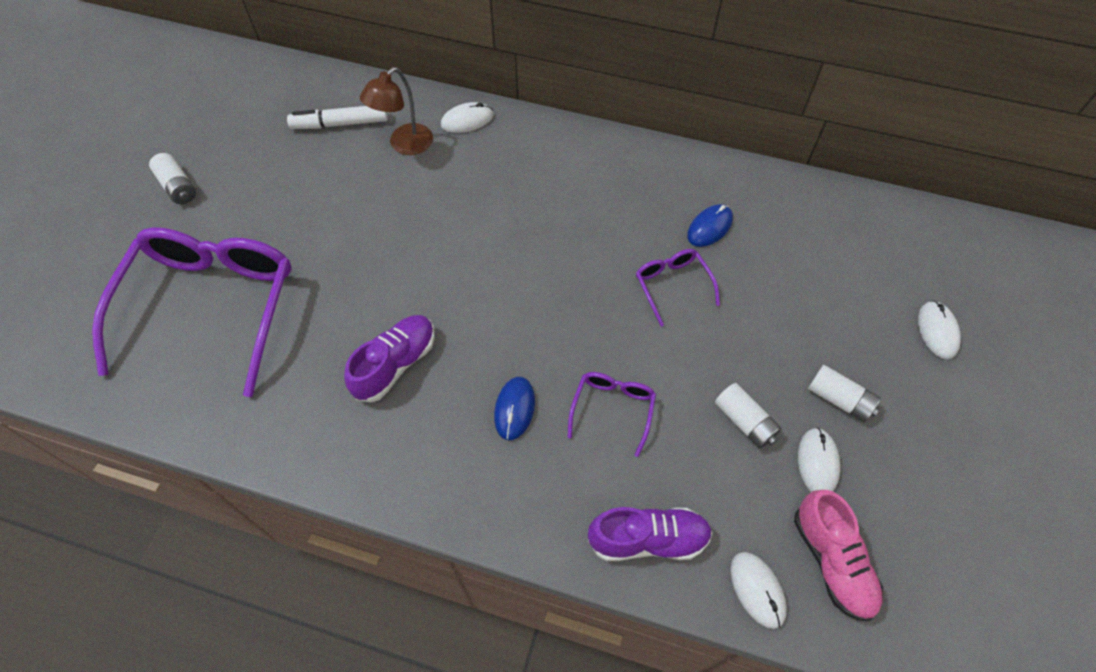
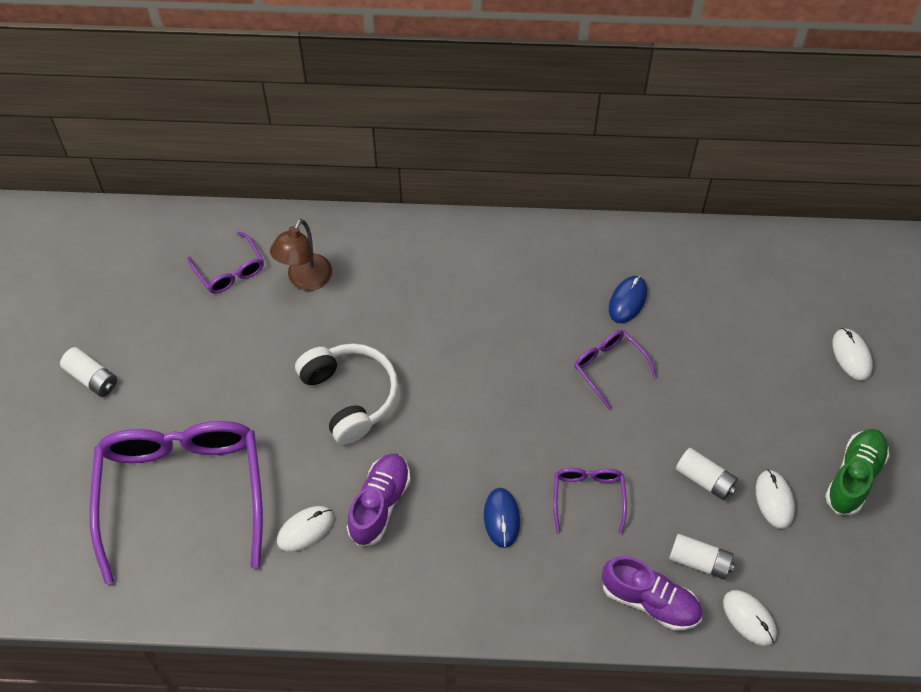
camera: 15 degrees left, 0 degrees up
(340, 124) = (230, 271): white marker -> purple glasses
(406, 255) = (350, 396): none -> white headphones
(467, 120) = (358, 238): white mouse -> white mouse (305, 529)
(648, 539) = (650, 601): purple shoe -> purple shoe turned 45 degrees clockwise
(832, 561) = (803, 579): pink shoe -> none
(839, 399) = (780, 439): white battery -> white battery (699, 561)
(915, 460) = (854, 477): none -> green shoe

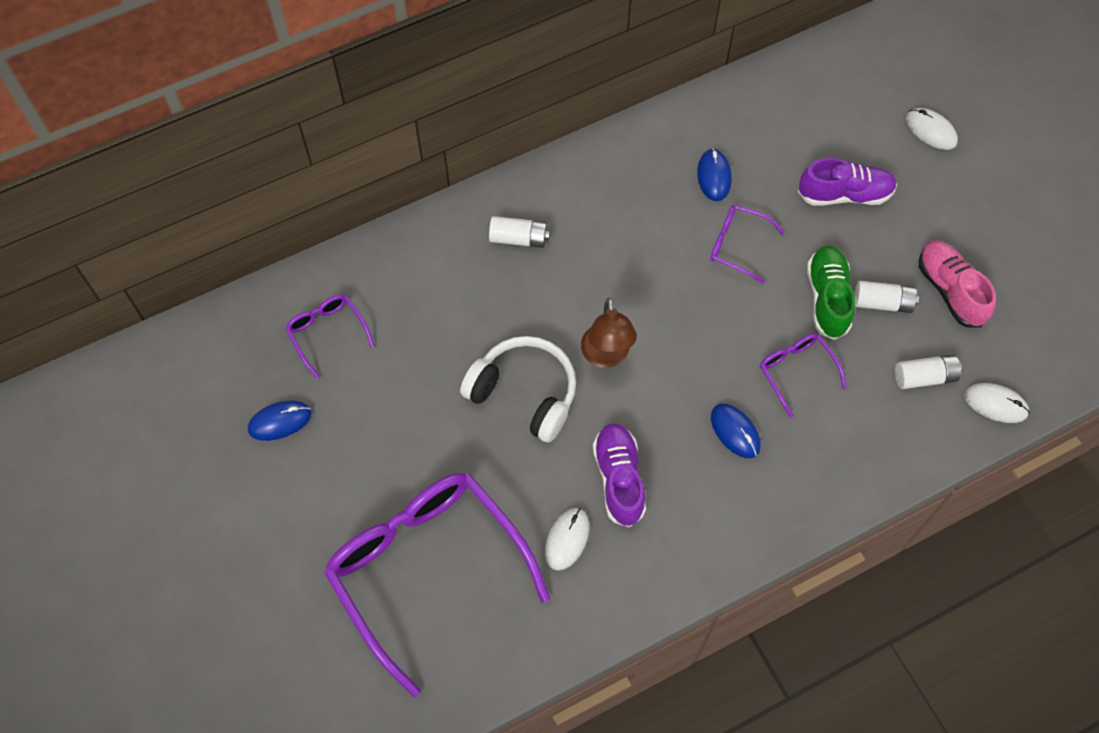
camera: 30 degrees left, 5 degrees up
(92, 378) = (260, 508): white battery -> white battery (519, 238)
(149, 320) = (280, 421): none -> blue mouse
(230, 271) = (327, 333): purple glasses -> purple glasses turned 150 degrees counterclockwise
(305, 280) = (407, 305): brown lamp -> brown lamp (606, 356)
(650, 601) = (907, 434): purple shoe -> purple shoe (845, 194)
(774, 500) = (950, 290): white mouse -> pink shoe
(854, 477) = (1000, 235): green shoe -> green shoe (827, 298)

